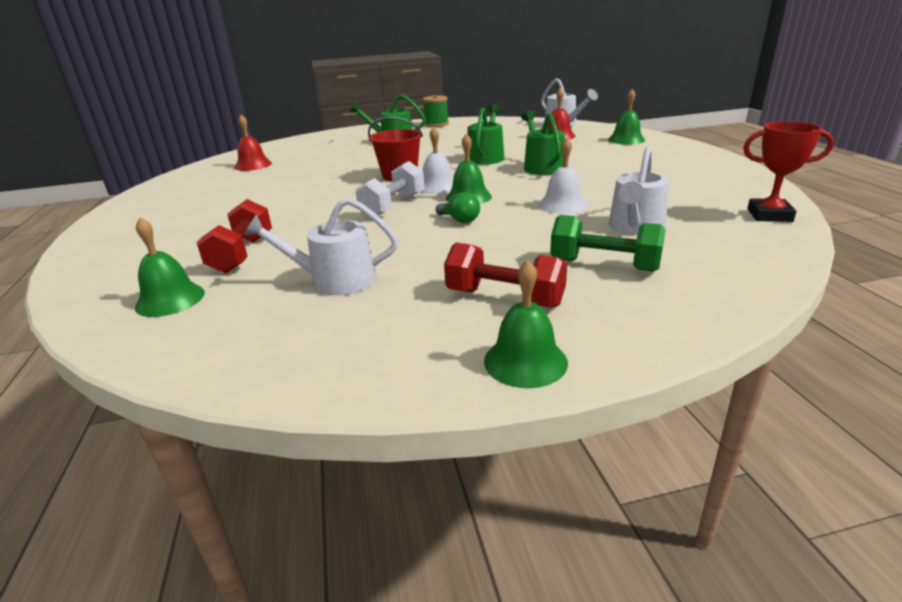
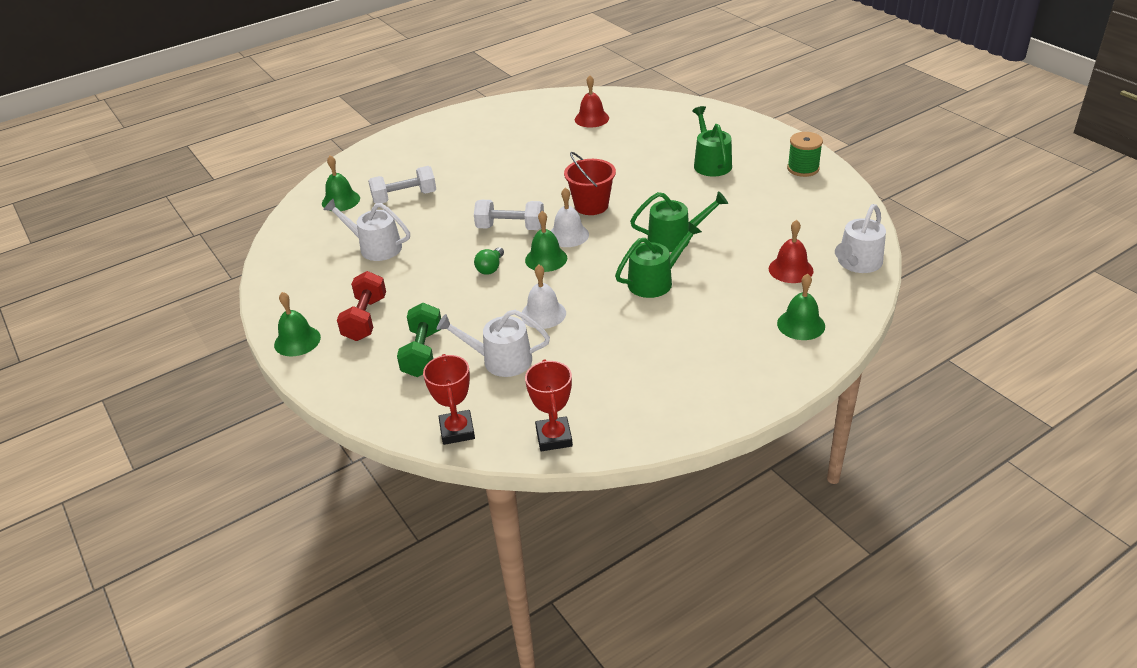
camera: 70 degrees right, 10 degrees up
(242, 254) = (404, 197): red dumbbell -> white dumbbell
(335, 280) = (376, 247): white watering can -> white watering can turned 45 degrees counterclockwise
(763, 256) = (457, 431): none -> red trophy

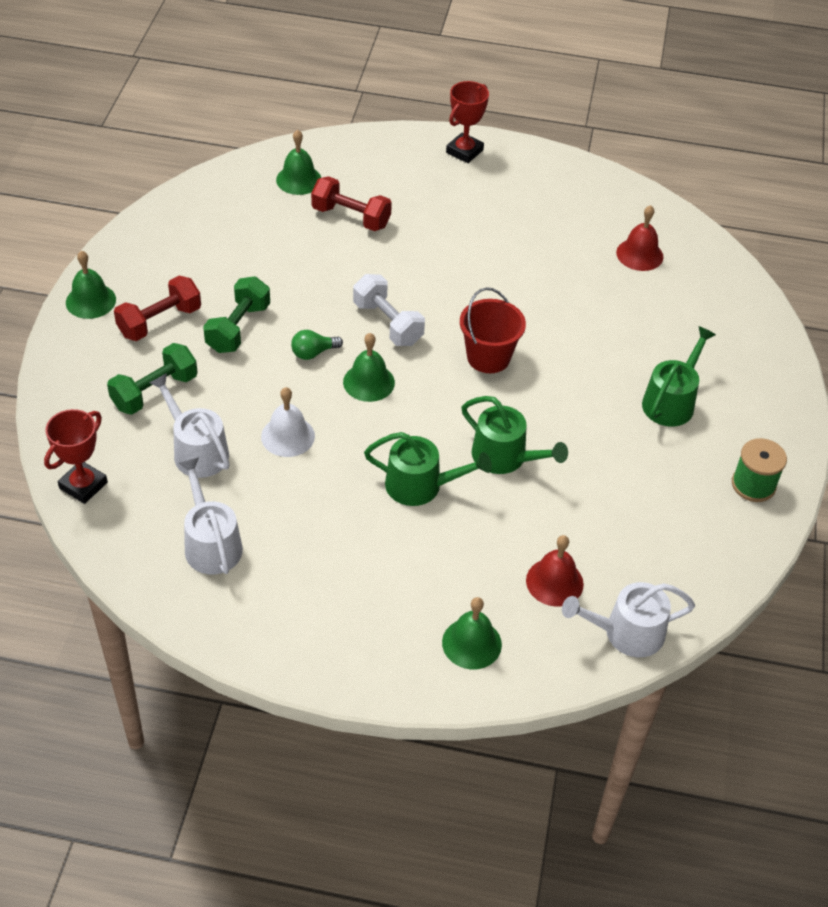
camera: 40 degrees right, 10 degrees up
(376, 247) = (259, 254): white watering can -> white watering can (211, 544)
(404, 197) = (351, 217): white dumbbell -> red dumbbell
(423, 288) = (238, 328): none -> green dumbbell
(554, 437) = (135, 556): red trophy -> red trophy (464, 151)
(568, 235) = (422, 373): white bell -> none

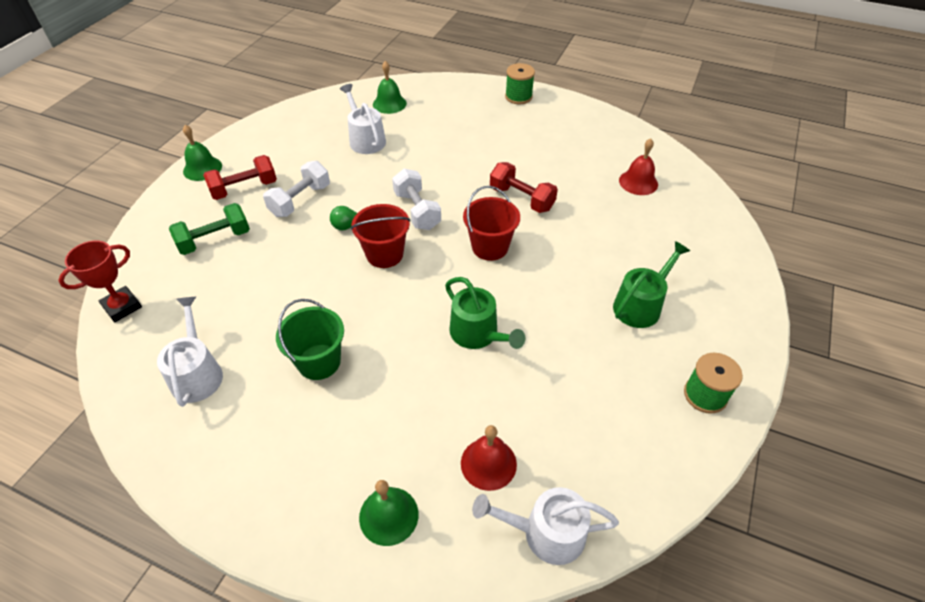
camera: 15 degrees right, 0 degrees up
(196, 451) = (224, 291): white watering can -> white watering can (365, 140)
(238, 328) = (300, 200): green dumbbell -> white dumbbell
(288, 436) = (301, 289): white bell -> none
(342, 511) = (319, 362): none -> green bucket
(351, 217) = (418, 132): red dumbbell -> red dumbbell (521, 199)
(369, 382) = (384, 254): green bell -> red bucket
(420, 485) = (395, 348): green watering can -> none
(464, 151) = (518, 97): red trophy -> green spool

